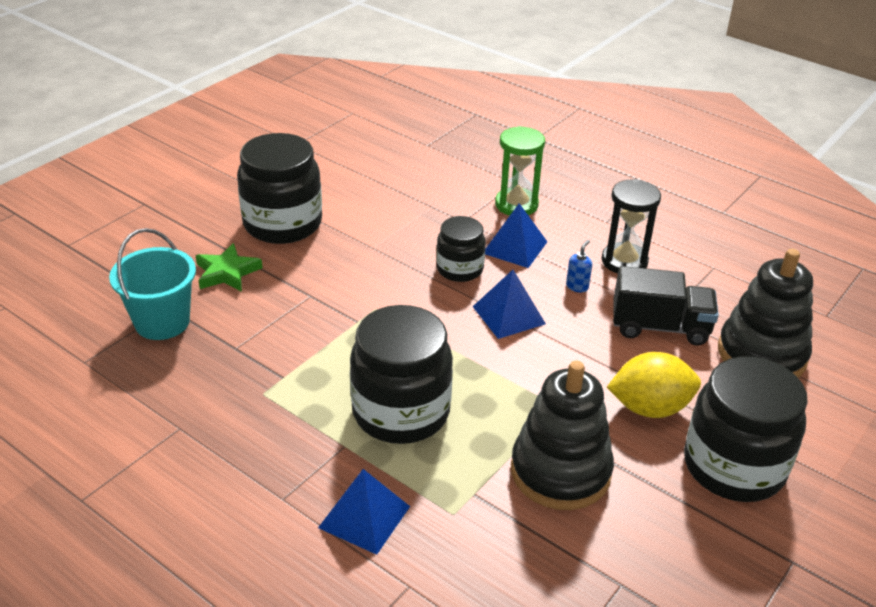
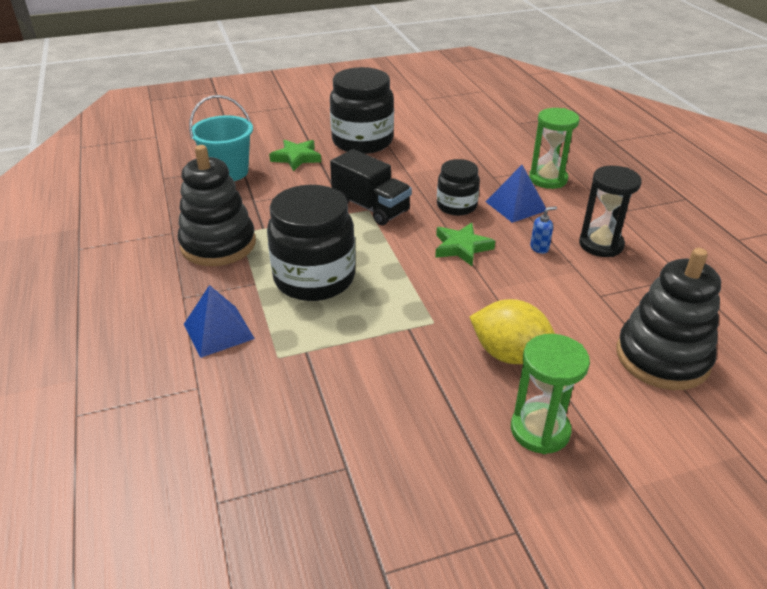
camera: 35 degrees right, 0 degrees up
(508, 315) = (461, 247): blue pyramid -> green star
(560, 471) = (386, 366): black stacking toy -> black stacking toy (218, 244)
(660, 327) = (583, 301): black truck -> black truck (371, 207)
(733, 466) = (540, 430): black jar -> green hourglass

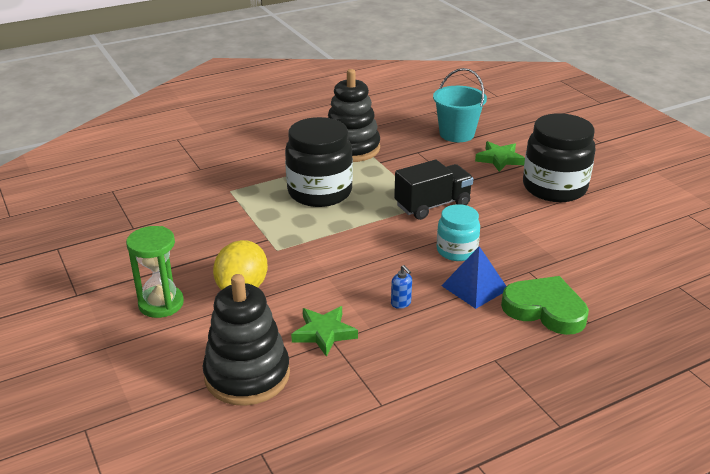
camera: 80 degrees right, 5 degrees down
(218, 331) = (253, 166): blue pyramid -> none
(371, 207) = (432, 205): black truck -> black truck turned 150 degrees counterclockwise
(456, 206) = (456, 251): black jar -> turquoise jar
(461, 247) = (385, 257): green star -> green star (324, 333)
(548, 179) = (545, 309): green hourglass -> green heart
(601, 244) = (422, 345): black hourglass -> none

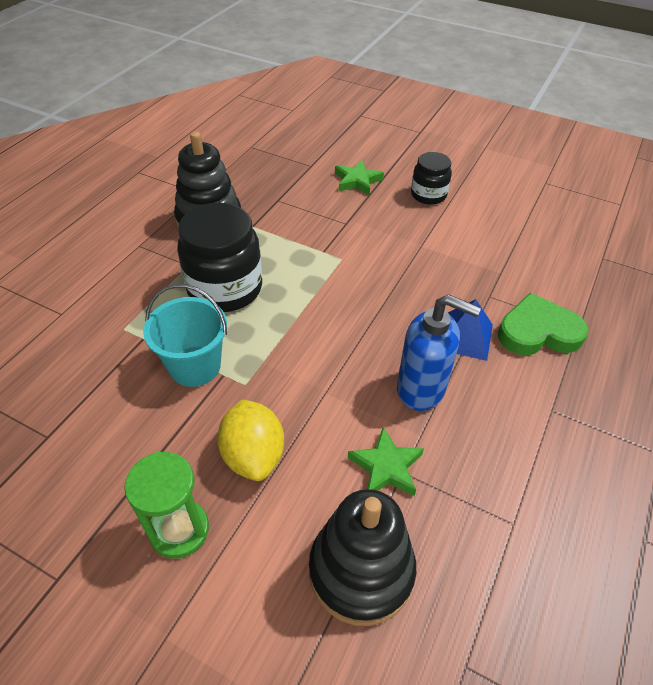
camera: 35 degrees left, 15 degrees up
(401, 303) = (421, 389): blue soap dispenser -> blue soap dispenser, size x2.50
(432, 205) = (346, 258): black truck -> none
(456, 134) = (295, 166): turquoise bucket -> turquoise bucket (195, 366)
(456, 251) = (413, 301): turquoise jar -> none
(554, 188) = (428, 195): black jar -> black jar, size x0.57

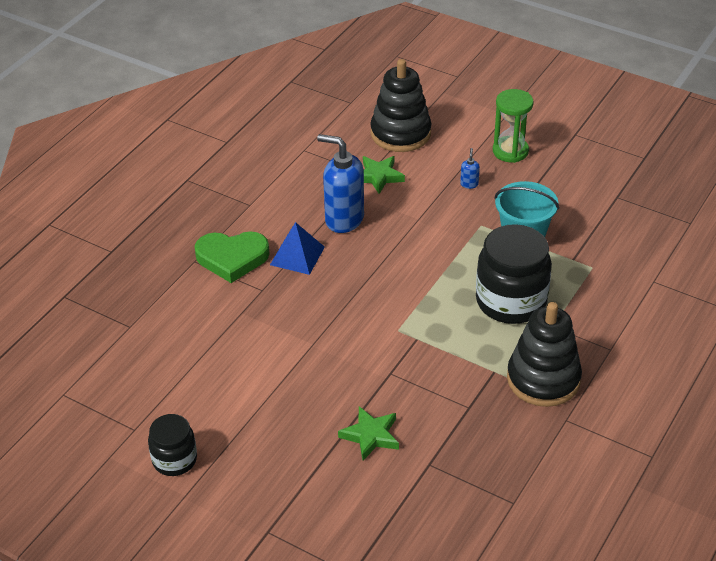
camera: 175 degrees left, 5 degrees down
(253, 455) = (469, 184): yellow lemon -> blue soap dispenser
(428, 195) = (287, 411): black jar -> black jar (174, 460)

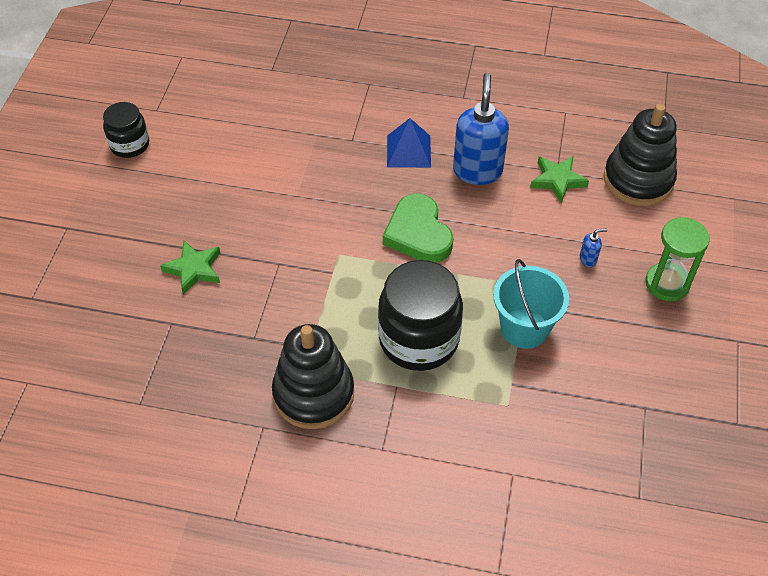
camera: 70 degrees right, 10 degrees up
(232, 258) = (384, 107): green heart -> green heart (418, 233)

